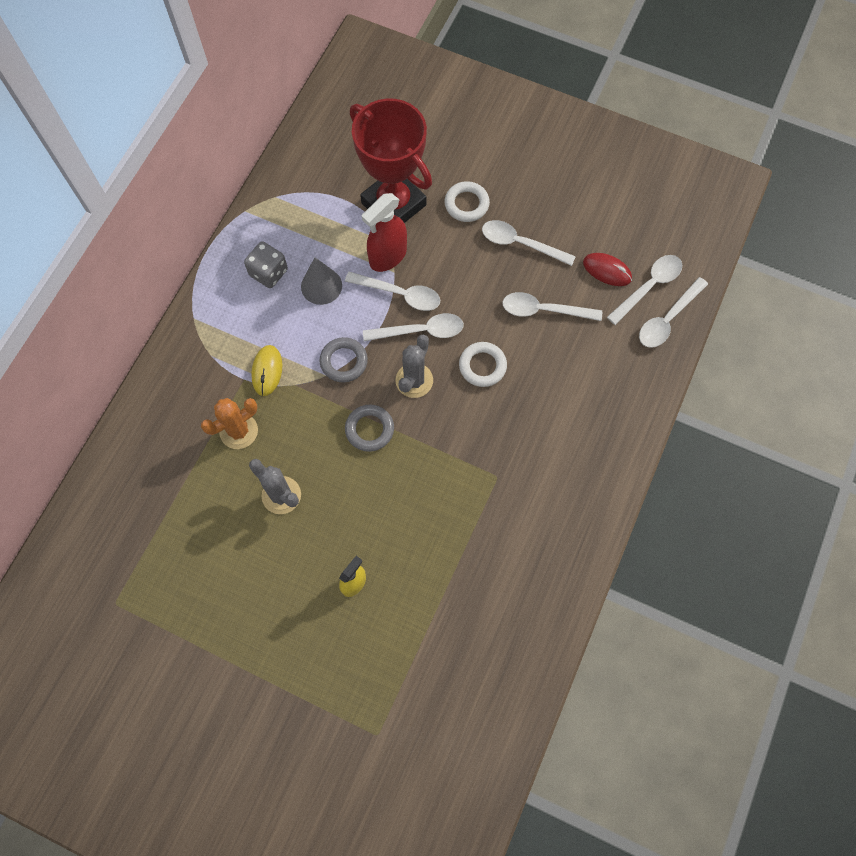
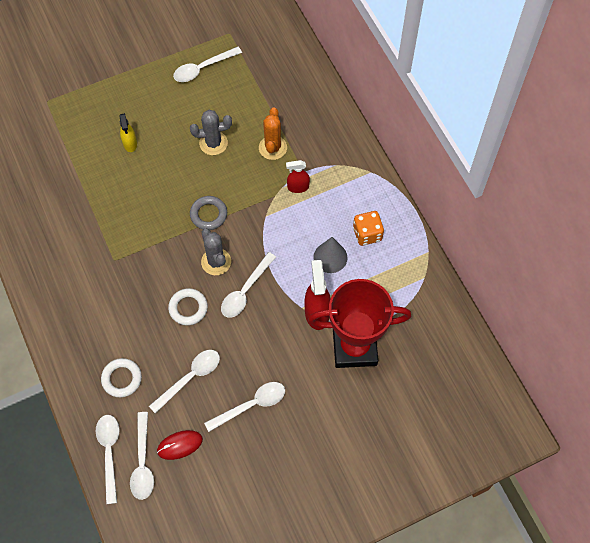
camera: 130 degrees right, 5 degrees down
(267, 371) = (298, 187): yellow mouse -> red spray bottle
(268, 273) = (367, 234): grey dice -> orange dice
(344, 361) = (265, 232): grey ring -> none
(399, 294) = (282, 298): white spoon -> white spoon (203, 68)
(466, 204) = (313, 395): white ring -> white ring (122, 379)

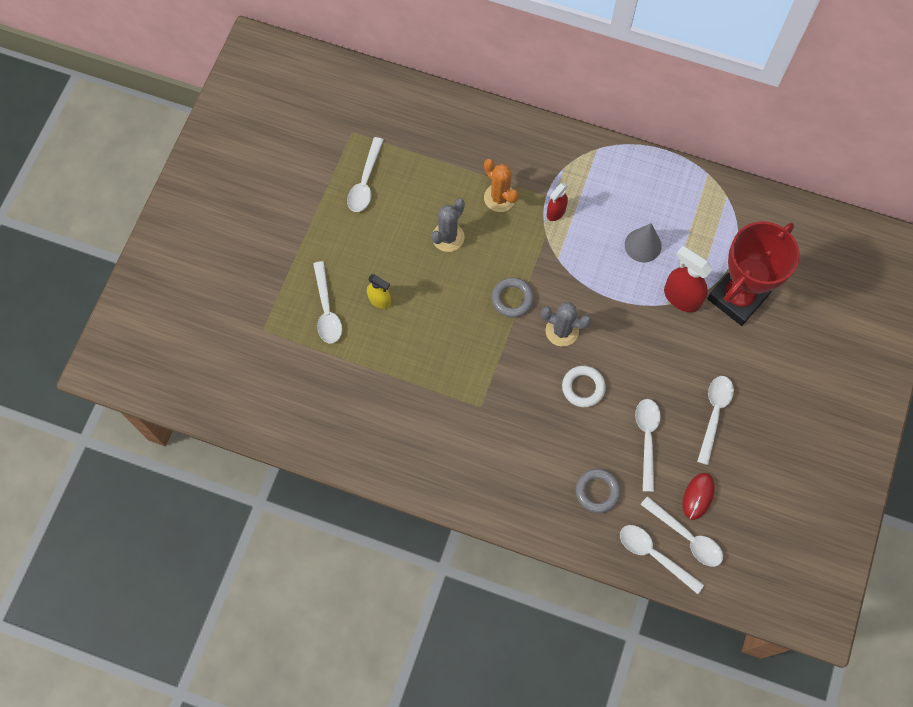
camera: 45 degrees left, 5 degrees up
(122, 379) = (597, 491): white ring -> grey ring
(245, 291) = (610, 332): white spoon -> white spoon (326, 310)
(367, 234) = (649, 201): orange dice -> none

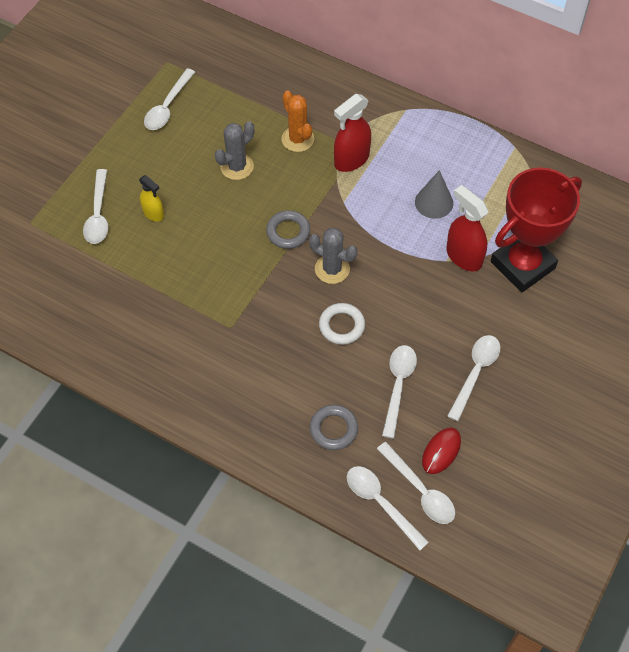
camera: 10 degrees right, 10 degrees down
(556, 212) = (351, 160): red spray bottle -> red spray bottle, size x1.65

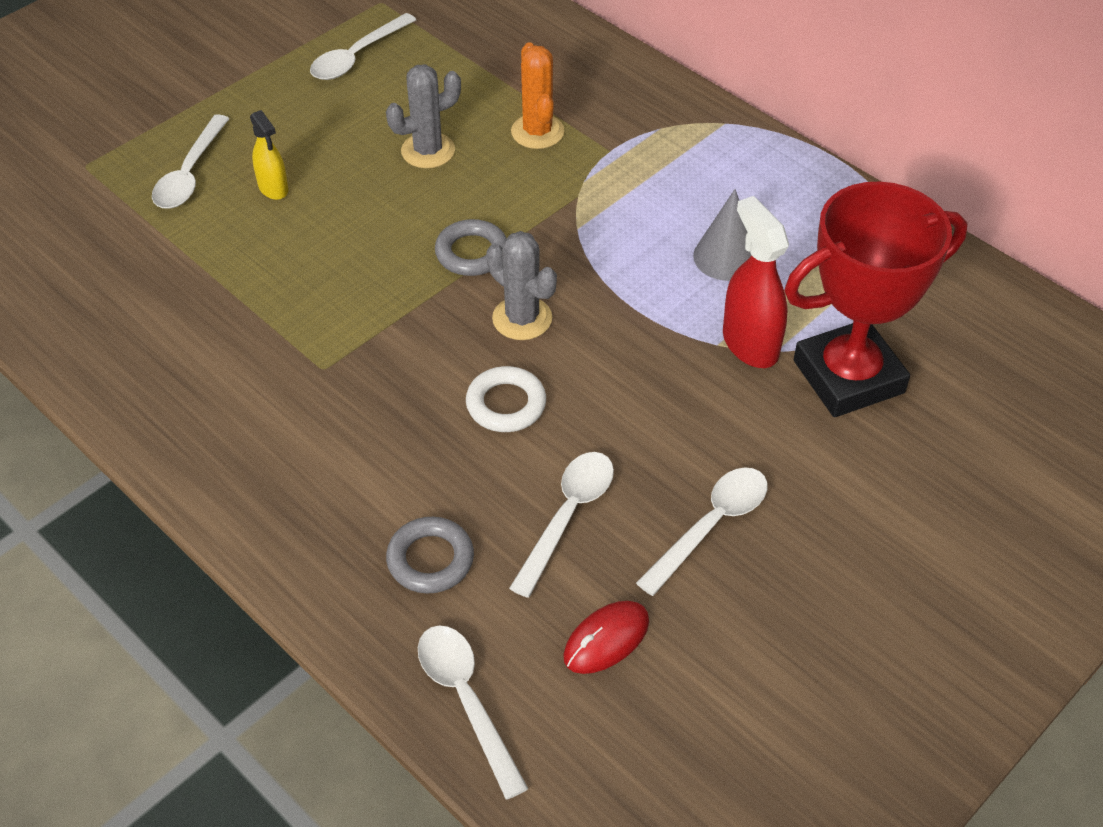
camera: 15 degrees right, 10 degrees down
(351, 160) = (612, 174): red spray bottle -> none
(420, 490) = (545, 695): white spoon -> none

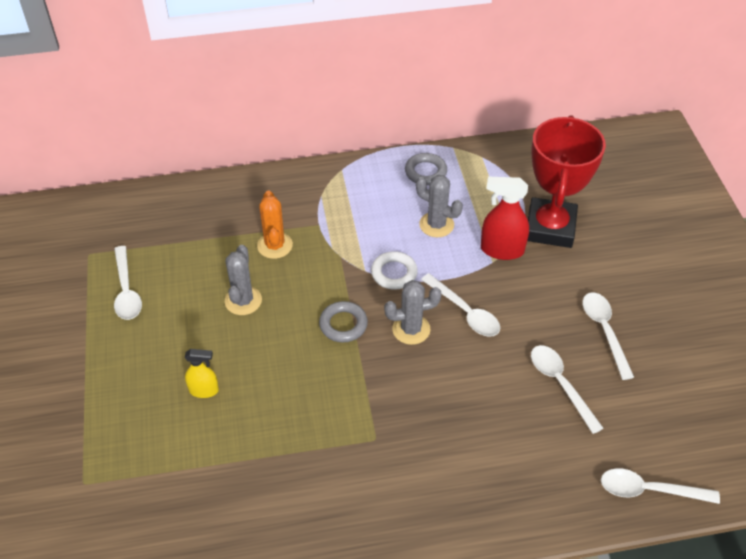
camera: 55 degrees left, 0 degrees up
(190, 174) = (149, 427): white spoon -> white spoon (465, 312)
(430, 559) = (549, 459): grey ring -> grey ring (425, 172)
(506, 404) = (466, 369): white ring -> white ring (394, 273)
(537, 132) = (275, 245): orange cactus -> orange cactus turned 60 degrees clockwise
(606, 639) = (646, 411): red mouse -> none
(726, 257) = (436, 225): grey cone -> grey cactus

